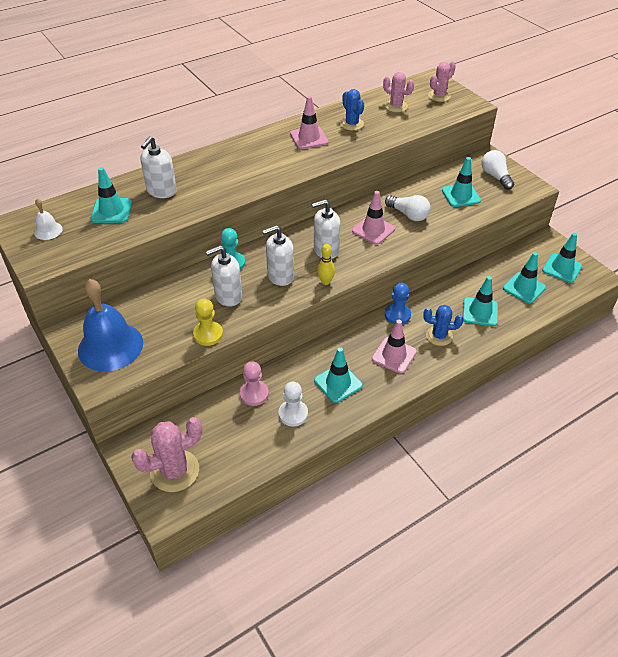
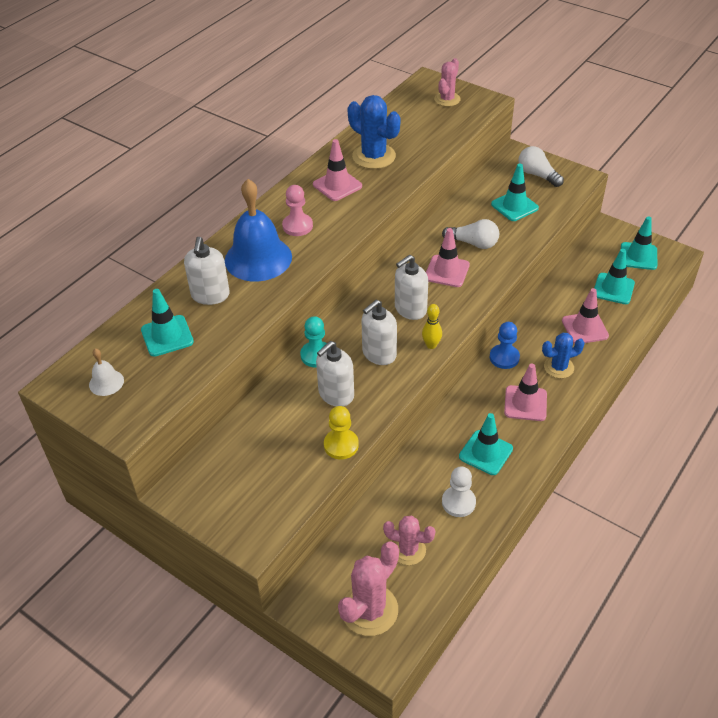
camera: 20 degrees left, 0 degrees up
(110, 346) = (239, 495): blue bell -> blue bell (258, 258)
(254, 394) = (404, 495): pink pawn -> pink pawn (297, 226)
(351, 124) = (374, 156): blue cactus -> blue cactus, size x1.55
(396, 106) = (408, 123): pink cactus -> pink cactus (408, 550)
(480, 312) = (584, 328): turquoise traffic cone -> pink traffic cone

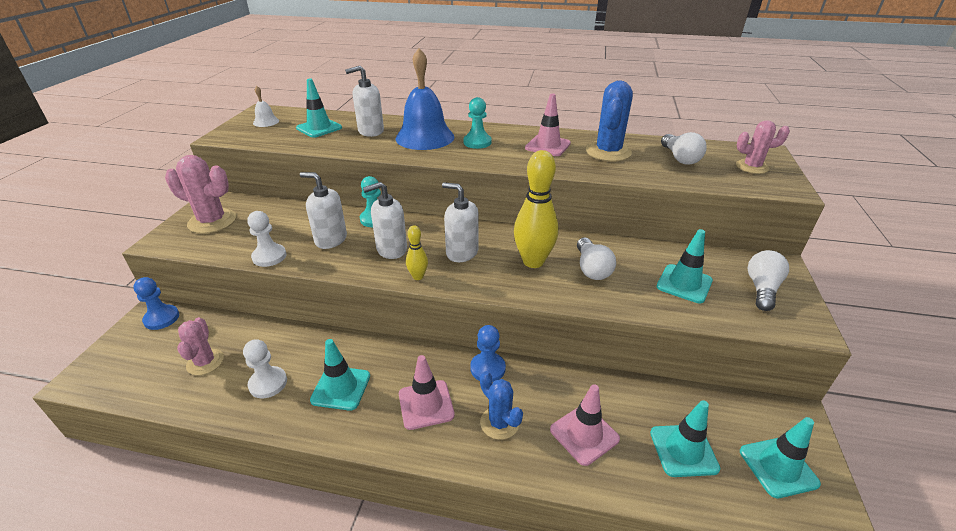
camera: 65 degrees right, 10 degrees down
(297, 226) = (477, 142): pink pawn -> turquoise pawn
(317, 591) = (161, 318): none -> blue pawn
(341, 445) = (269, 256): yellow pawn -> white pawn
(369, 610) = (136, 355): pink cactus -> pink cactus (212, 221)
(379, 354) = (391, 249): white soap dispenser -> white soap dispenser turned 45 degrees counterclockwise
(410, 125) = (680, 158): none -> white light bulb
(447, 271) = (533, 261): pink traffic cone -> yellow bowling pin

